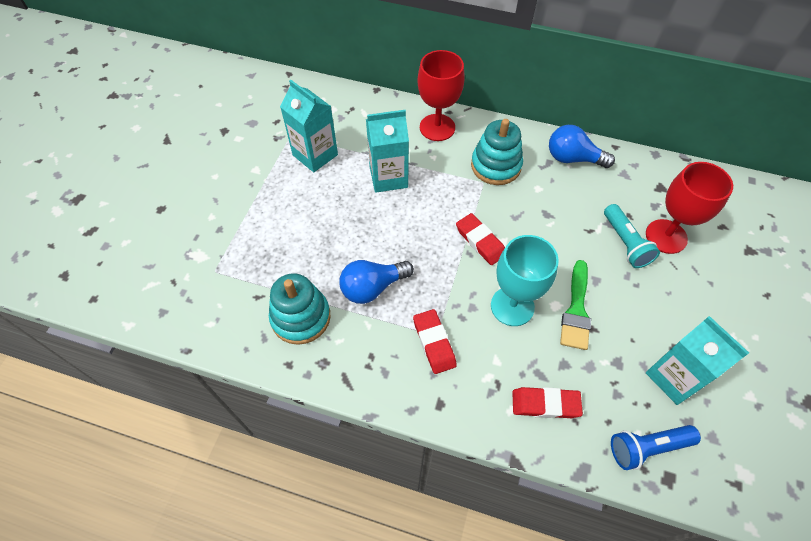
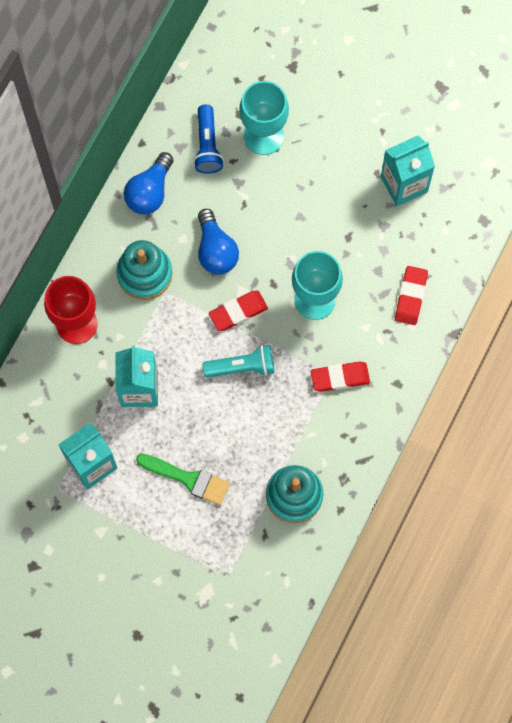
camera: 80 degrees left, 15 degrees up
(373, 287) = (273, 424): blue light bulb -> blue light bulb (215, 250)
(576, 310) = (328, 244): green brush -> green brush (188, 479)
(625, 243) = (264, 176): turquoise flashlight -> turquoise flashlight (242, 367)
(647, 447) = (458, 228): blue flashlight -> blue flashlight (207, 145)
(666, 236) = (263, 136): red goblet -> turquoise goblet

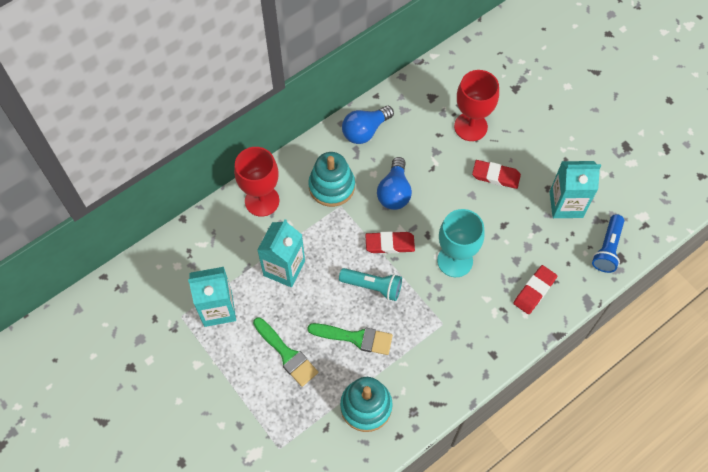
camera: 25 degrees right, 10 degrees down
(207, 145) = (424, 116): blue flashlight -> blue flashlight (607, 249)
(250, 430) = (355, 338): none -> green brush
(263, 136) = (470, 126): turquoise goblet -> red goblet
(340, 377) = (447, 329): red eraser -> red eraser (495, 176)

